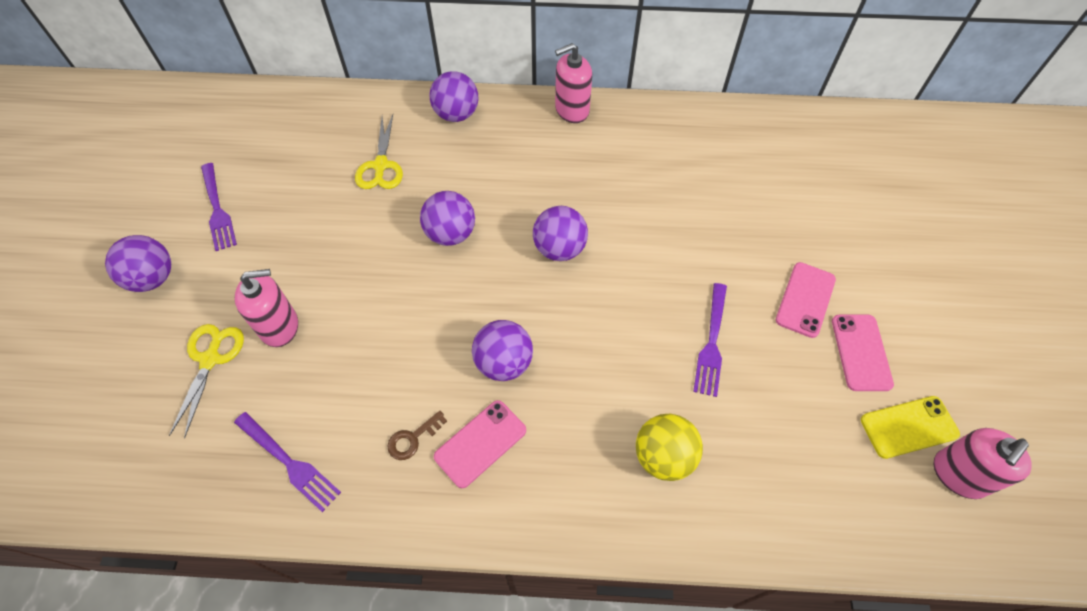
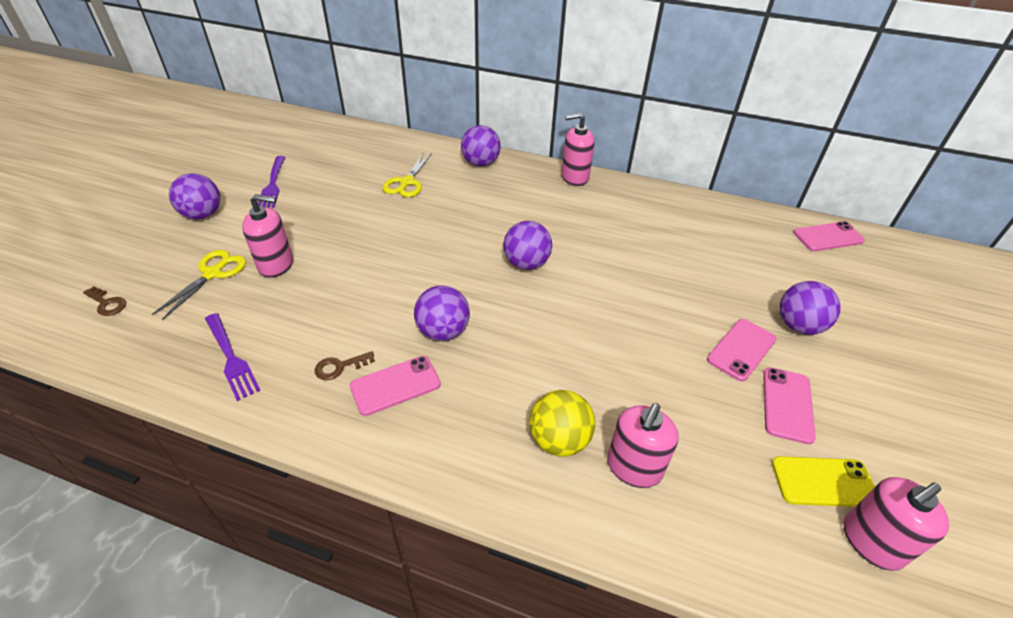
camera: 15 degrees right, 15 degrees down
(105, 435) = (107, 303): none -> brown key
(450, 234) = (440, 235): purple ball -> purple ball (798, 326)
(711, 343) = (638, 361): purple fork -> none
(741, 464) = (634, 467): none -> pink soap dispenser
(857, 130) = (828, 237): none -> pink phone

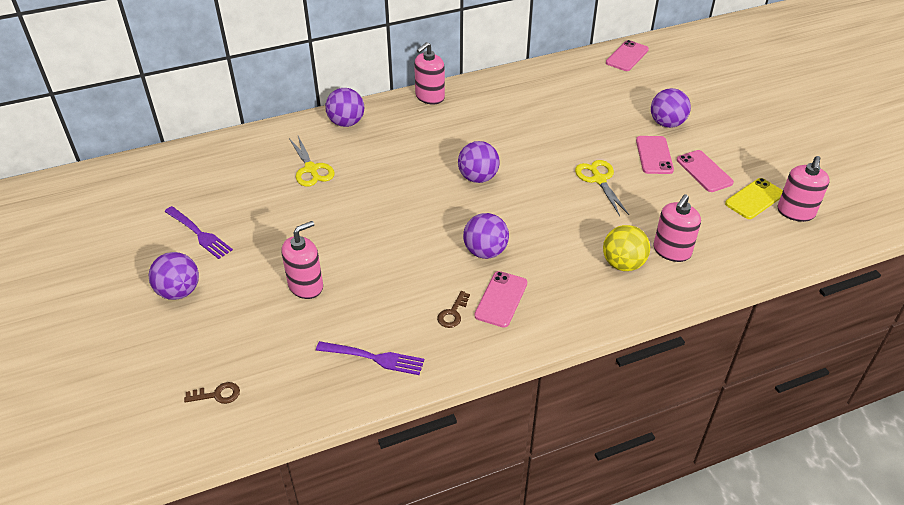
camera: 40 degrees left, 0 degrees up
(213, 273) = (266, 322): yellow scissors -> yellow scissors (599, 179)
(634, 467) = (671, 251): pink soap dispenser -> pink soap dispenser turned 45 degrees clockwise

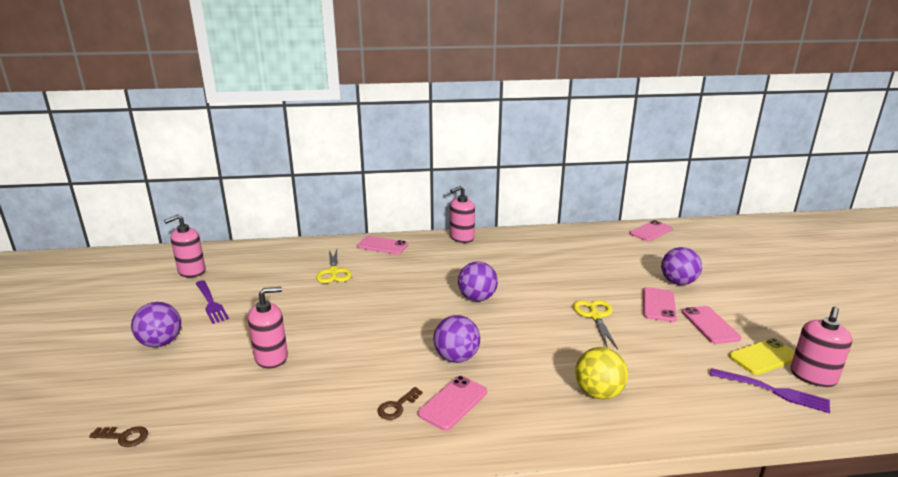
camera: 15 degrees right, 20 degrees down
(346, 123) = (382, 246): purple ball -> pink phone
(374, 358) = (294, 433): purple fork -> purple fork (773, 391)
(671, 251) = (657, 390): pink soap dispenser -> pink soap dispenser (191, 271)

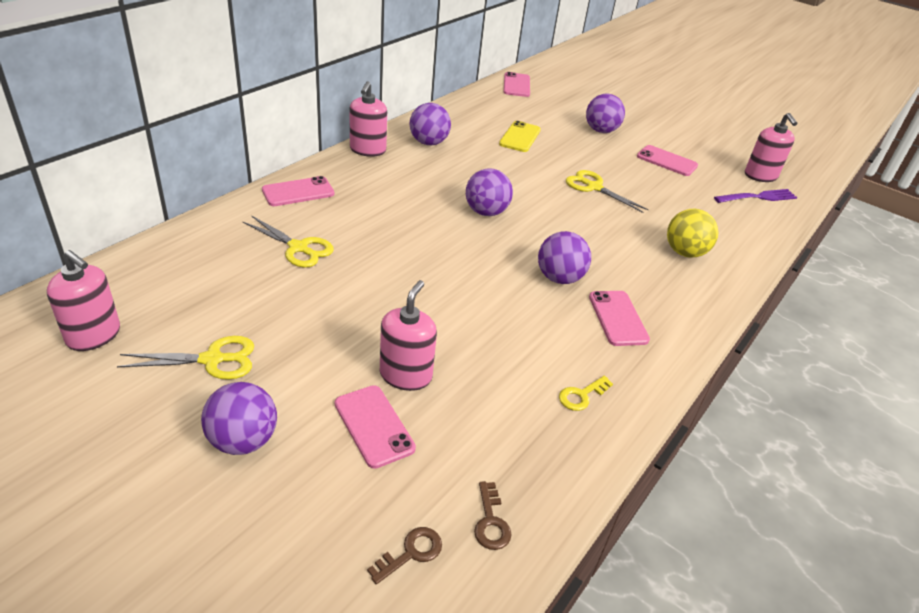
camera: 50 degrees left, 15 degrees up
(191, 271) = (94, 335): pink soap dispenser -> pink soap dispenser turned 60 degrees counterclockwise
(211, 303) = (212, 360): purple fork -> yellow scissors
(341, 429) = (581, 395): none -> yellow key
(397, 406) = (587, 348): brown key -> brown key (491, 522)
(510, 246) = (428, 142): none -> purple ball
(659, 305) = (617, 157): pink phone -> pink phone (374, 426)
(764, 357) = (723, 173): yellow phone -> yellow phone (520, 137)

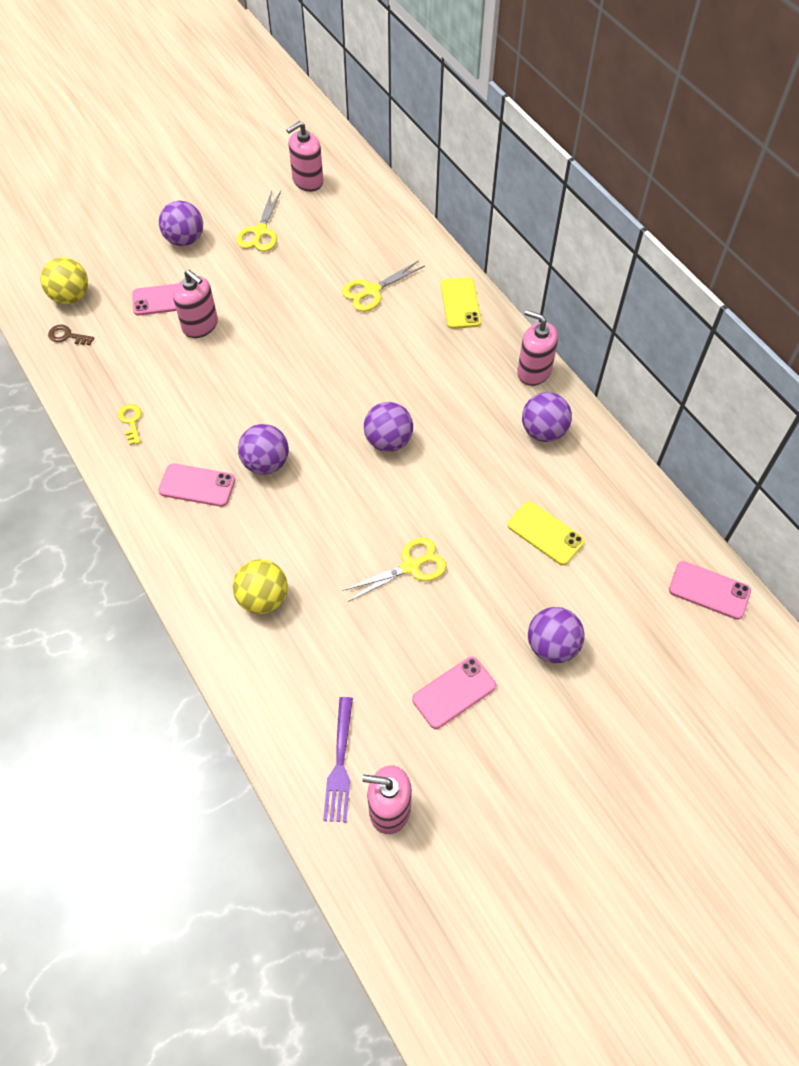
camera: 115 degrees right, 20 degrees up
(298, 192) = (460, 303): pink phone -> yellow phone
(411, 553) = (70, 296): brown key -> yellow ball

